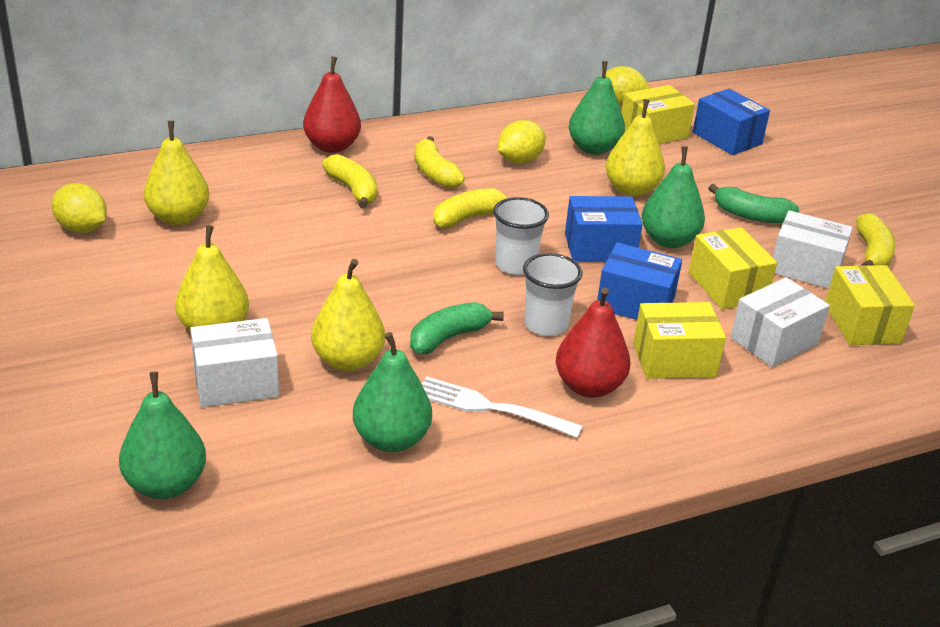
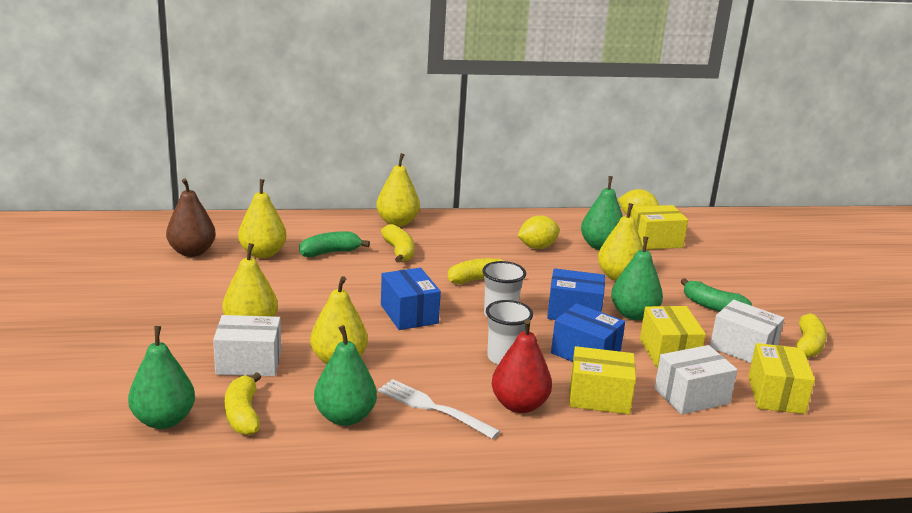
camera: 15 degrees right, 10 degrees down
(82, 228) = (192, 252): yellow lemon -> brown pear
(332, 146) = (397, 222): red pear -> yellow pear
(434, 173) = (466, 248): yellow banana -> yellow banana (243, 414)
(448, 337) = (423, 356): green banana -> green banana (330, 252)
(727, 138) = (716, 251): blue box -> blue box (409, 314)

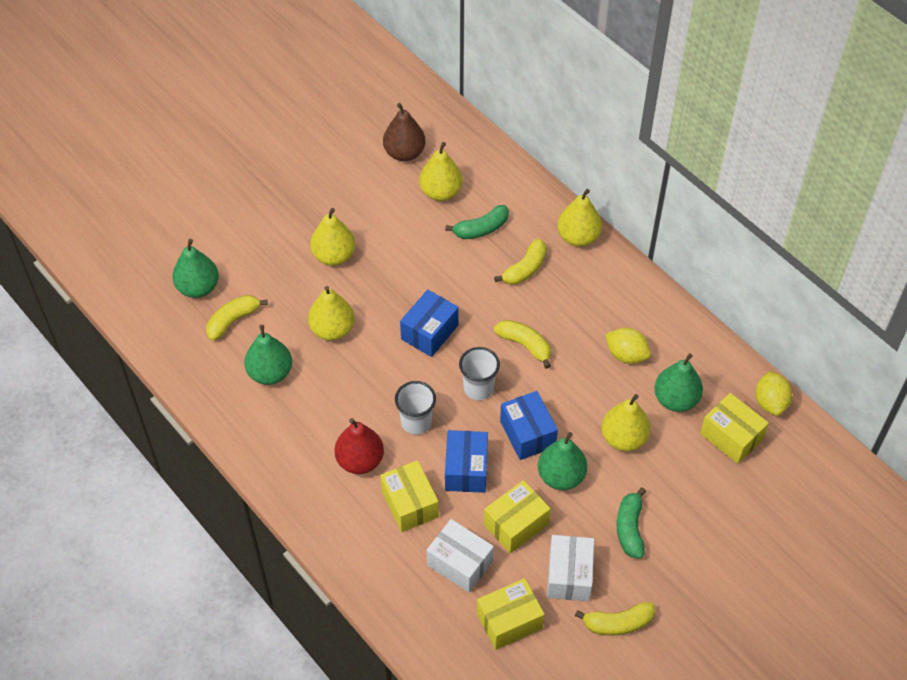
camera: 60 degrees right, 30 degrees up
(249, 362) = (290, 285): white box -> none
(330, 252) = (481, 229): green banana -> green banana turned 120 degrees clockwise
(432, 408) = (318, 413): white fork -> none

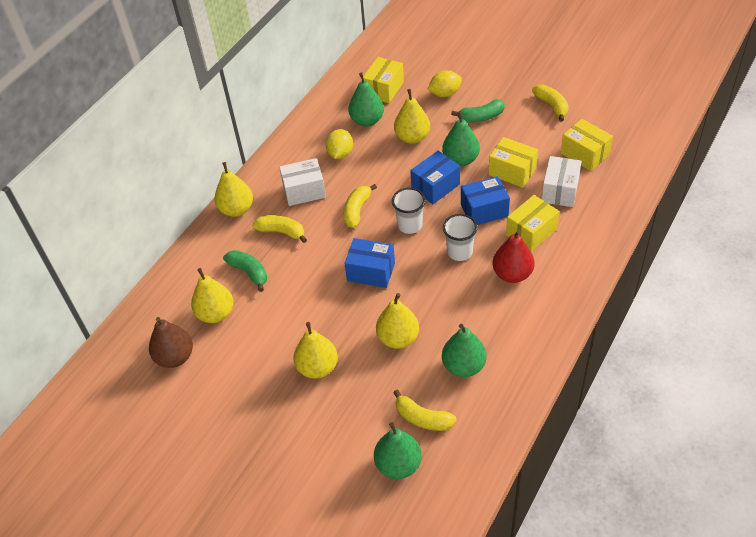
camera: 105 degrees left, 5 degrees down
(569, 575) = (533, 136): white box -> white box (304, 191)
(770, 402) = (347, 78): yellow lemon -> yellow lemon (445, 93)

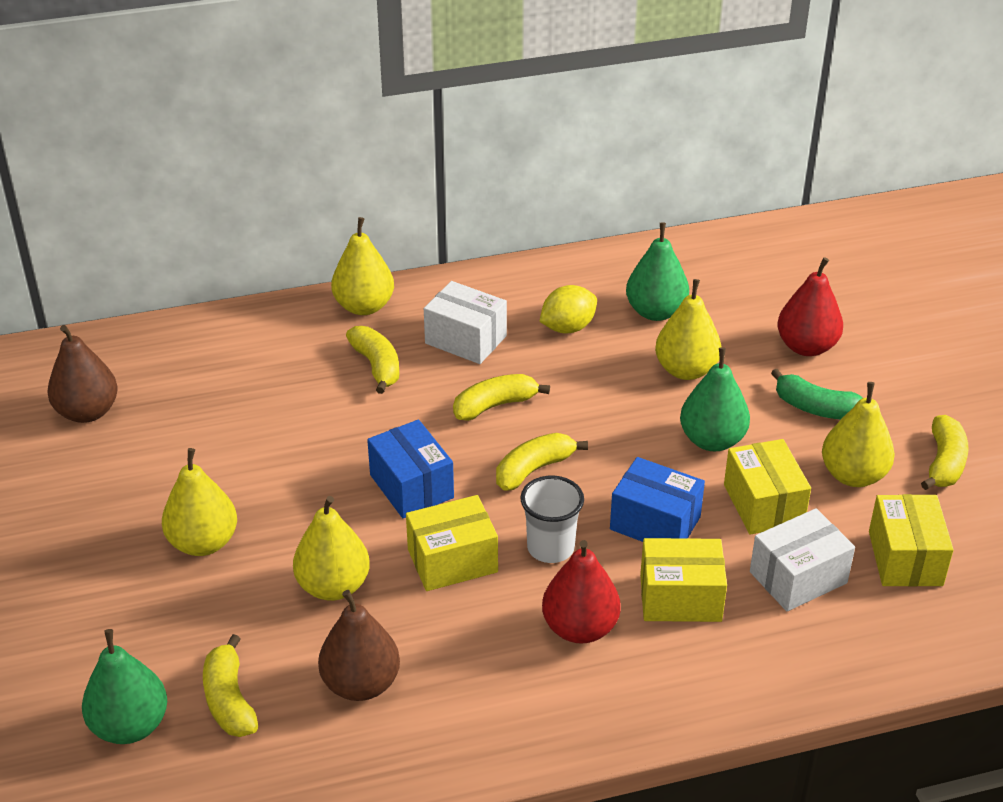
camera: 40 degrees right, 10 degrees down
(216, 314) = (187, 400): yellow pear -> yellow pear (853, 475)
(249, 272) = (281, 383): green banana -> none
(384, 89) = (730, 289): yellow box -> yellow box (452, 561)
(410, 225) = (534, 469): white cup -> yellow banana
(435, 186) = (632, 448): blue box -> none
(445, 93) = (806, 347): yellow lemon -> red pear
(463, 366) = (361, 684): green pear -> brown pear

